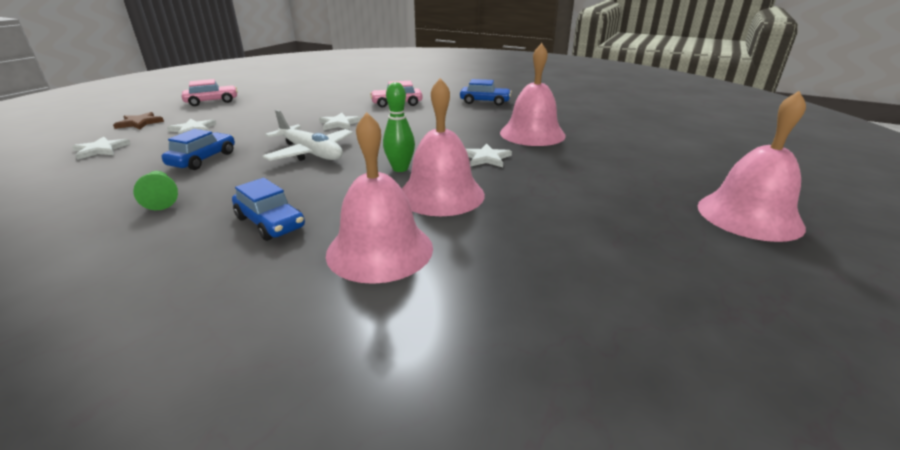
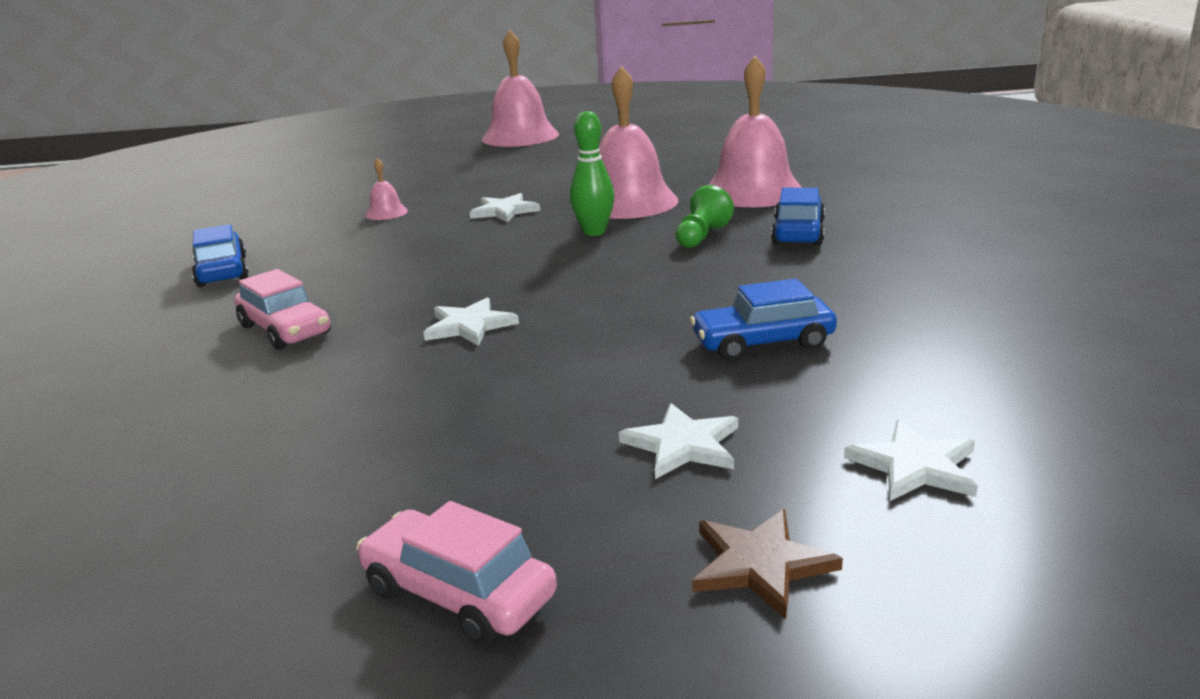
camera: 120 degrees left, 5 degrees down
(161, 199) = (877, 297): green pawn -> green pawn (701, 236)
(311, 153) = (622, 289): white plane -> none
(532, 134) = (386, 213): pink bell -> pink bell, size x0.43

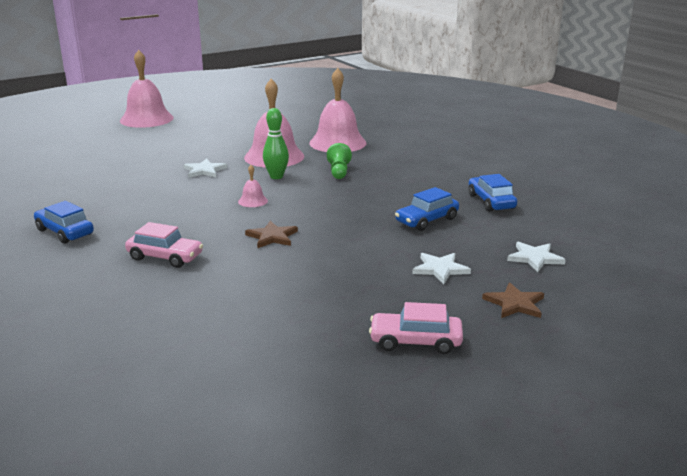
camera: 30 degrees left, 0 degrees up
(386, 213) = (125, 181): pink bell -> pink bell (253, 201)
(469, 326) = (272, 237): white star -> brown star
(798, 233) = (386, 164): blue car -> blue car (491, 202)

